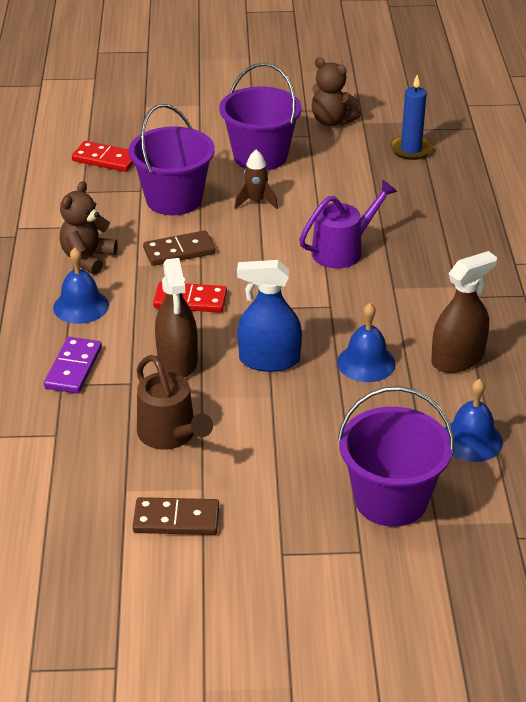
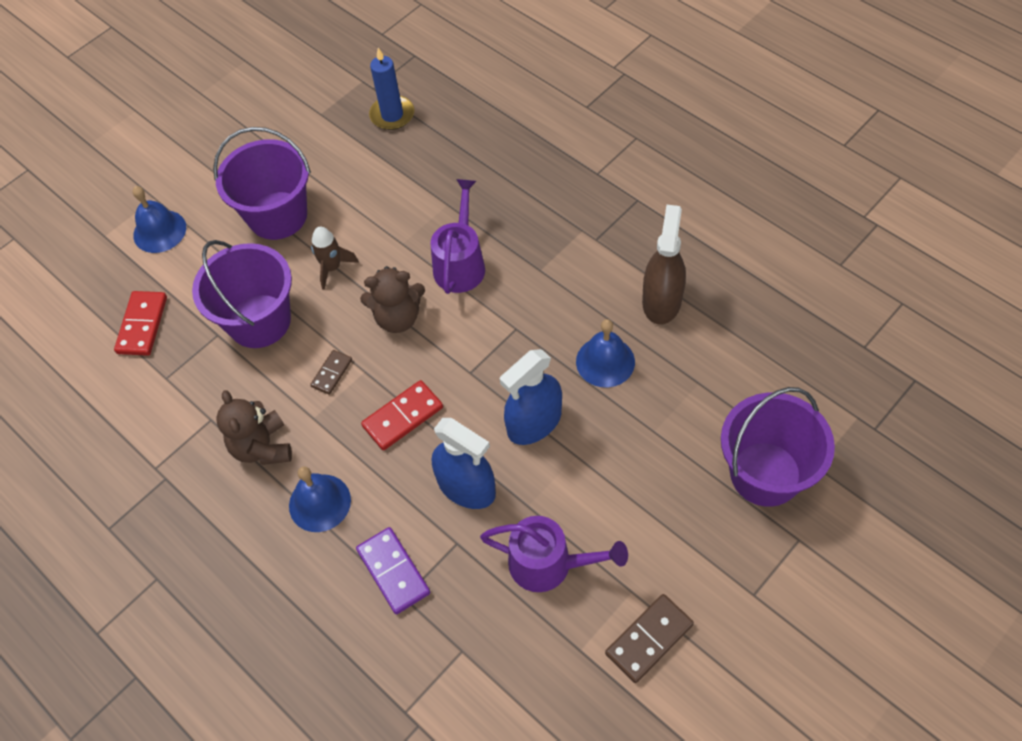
camera: 40 degrees left, 20 degrees up
(105, 159) = (142, 325): red domino -> red domino turned 60 degrees counterclockwise
(170, 435) = (549, 564): brown watering can -> purple watering can
(177, 360) = (466, 487): brown spray bottle -> blue spray bottle
(179, 251) = (331, 373): brown domino -> brown domino, size x0.61
(332, 121) = (293, 131): brown teddy bear -> brown teddy bear (398, 317)
(471, 440) = (753, 369): blue bell -> blue bell (159, 231)

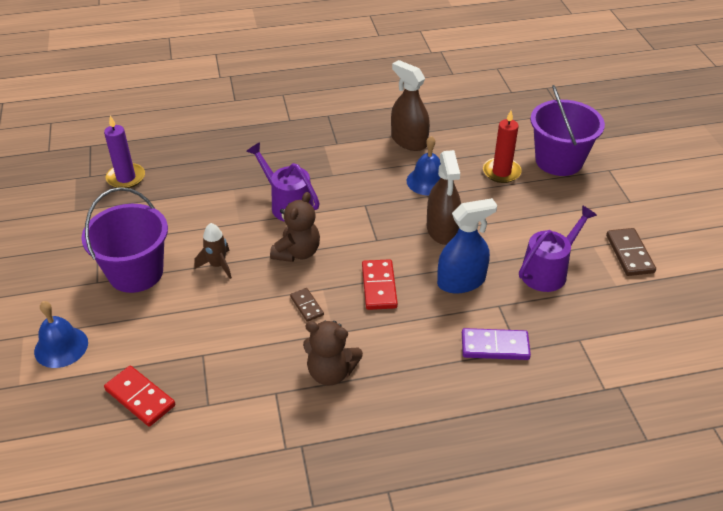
camera: 60 degrees left, 15 degrees down
(259, 321) = (218, 325): purple bucket -> none
(319, 502) = (407, 361): blue bell -> none
(392, 115) = (126, 178): blue candle -> purple candle
(534, 422) = (442, 230): blue spray bottle -> brown spray bottle
(687, 424) = (501, 172): none -> red candle

